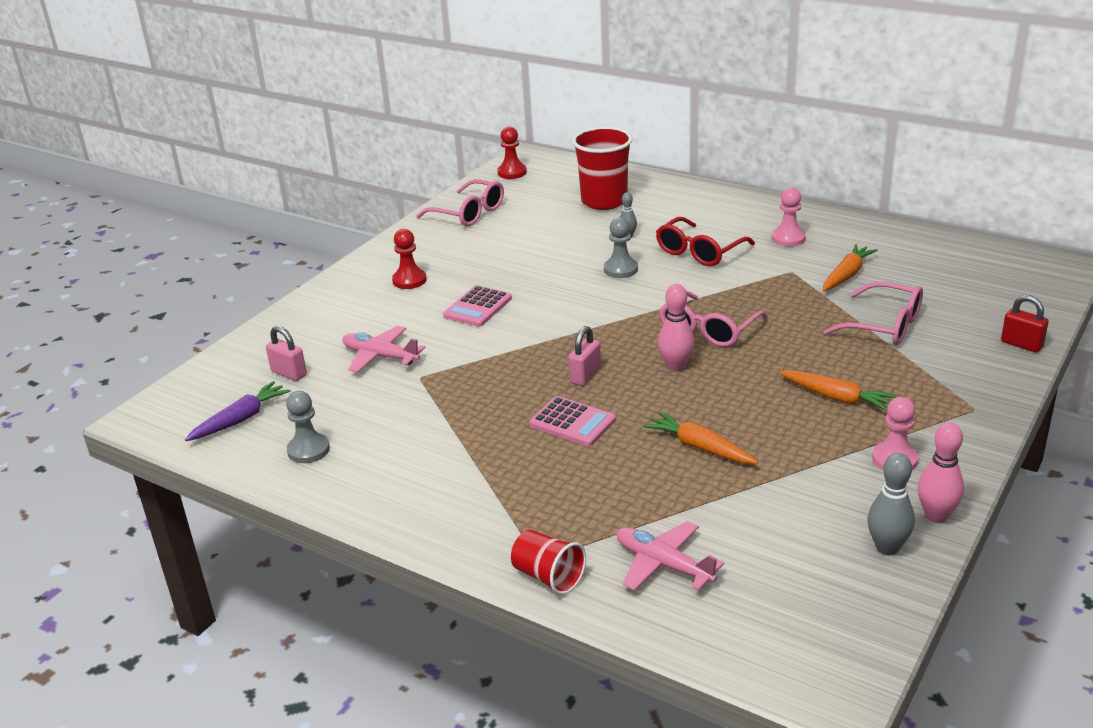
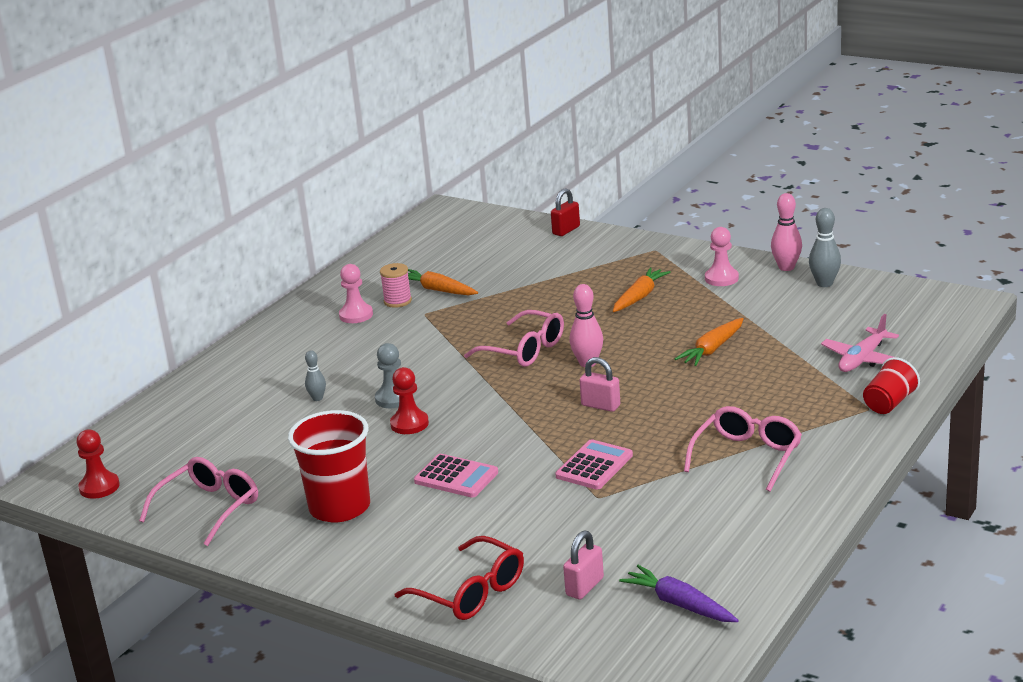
camera: 90 degrees left, 5 degrees down
(308, 450) = (733, 547): grey pawn -> none
(380, 356) = (554, 528): pink plane -> none
(409, 280) = (380, 531): red pawn -> red pawn (409, 424)
(572, 422) = (678, 407): pink calculator -> pink calculator (594, 466)
(604, 201) = (220, 417): red cup -> red cup (340, 507)
(699, 252) = (368, 358): red glasses -> red glasses (471, 592)
(819, 256) = (397, 301): none -> pink spool
(884, 326) = (530, 277): pink glasses -> pink glasses (747, 456)

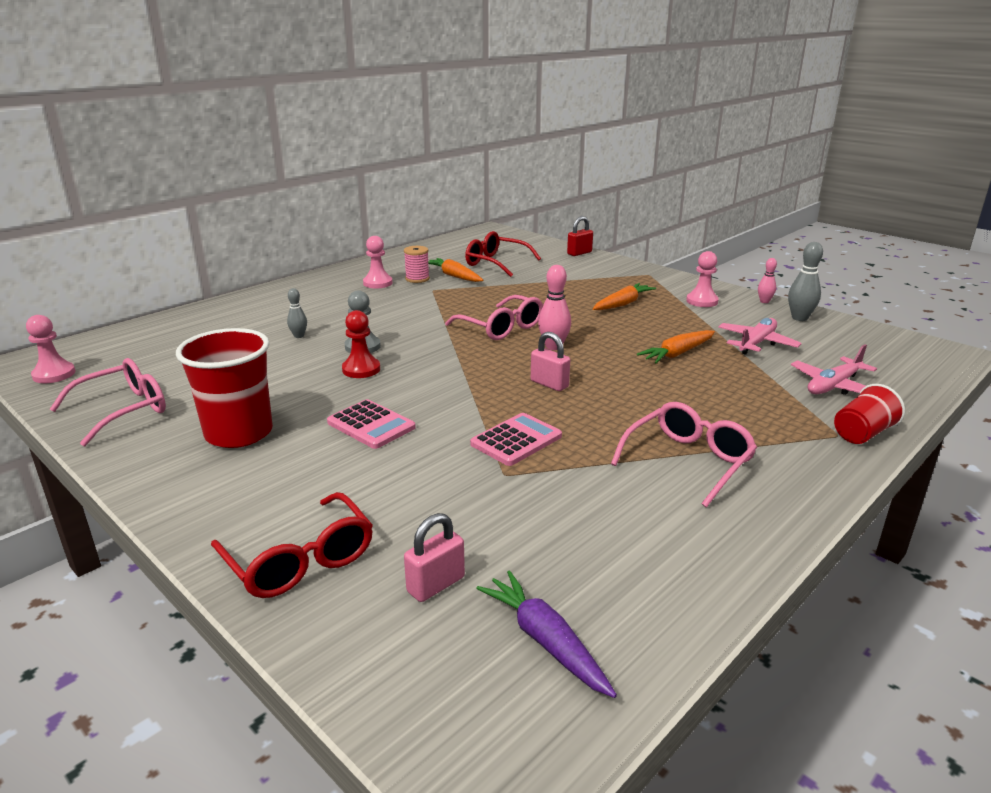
camera: 10 degrees right, 0 degrees up
(99, 487) = (54, 374): red pawn -> pink pawn
(475, 262) = (495, 263): none -> red glasses
(786, 267) = (764, 301): pink bowling pin -> pink bowling pin, size x0.61
(786, 323) = (756, 343): none -> pink plane

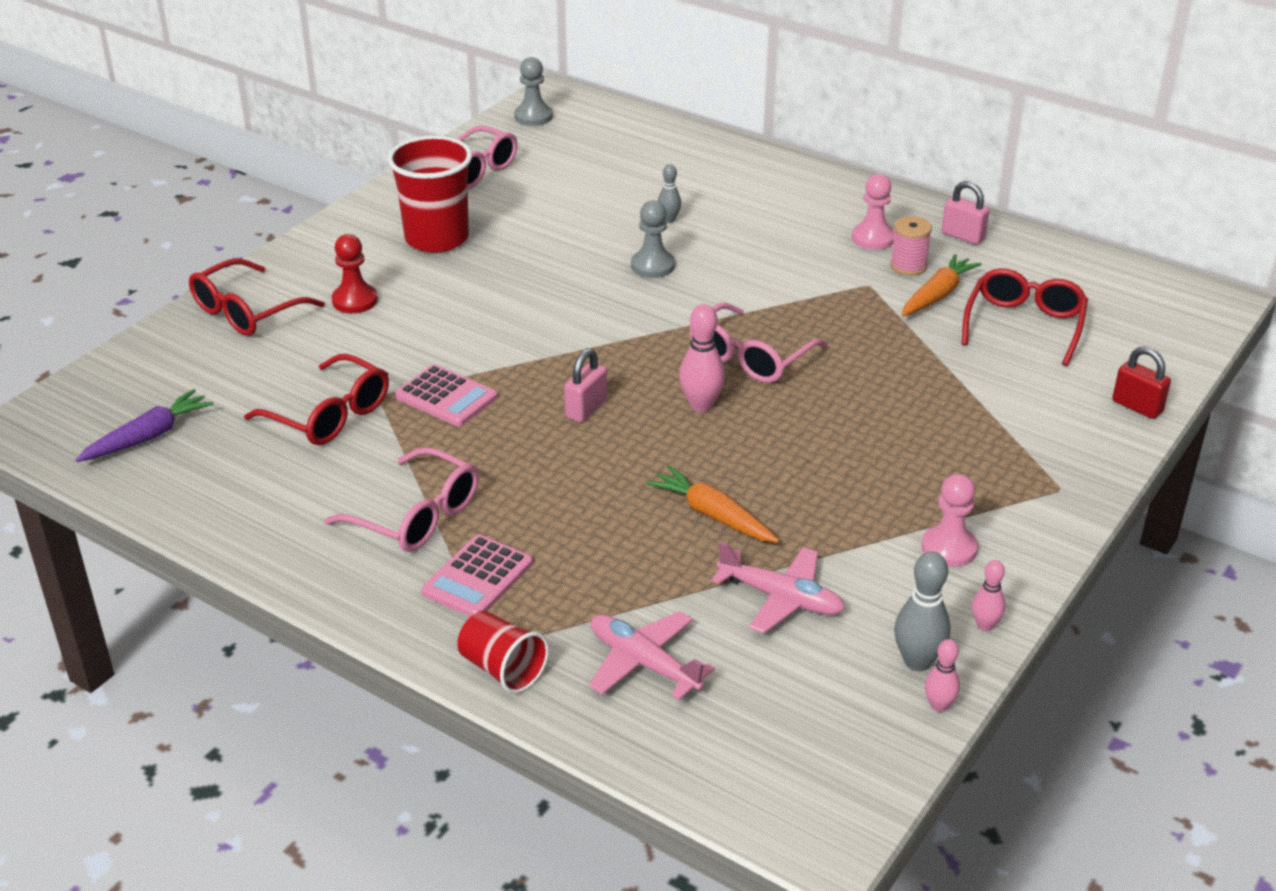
camera: 80 degrees right, 10 degrees up
(54, 374) = (533, 117): pink pawn -> grey pawn
(361, 369) = (590, 276): red pawn -> red pawn (355, 301)
(371, 425) = (464, 305): pink calculator -> pink calculator (477, 578)
(436, 584) = (215, 378): pink padlock -> pink padlock (963, 236)
(530, 503) = (330, 415): none -> red glasses
(622, 304) = (893, 461): orange carrot -> none
(832, 317) = (939, 705): none -> pink bowling pin

